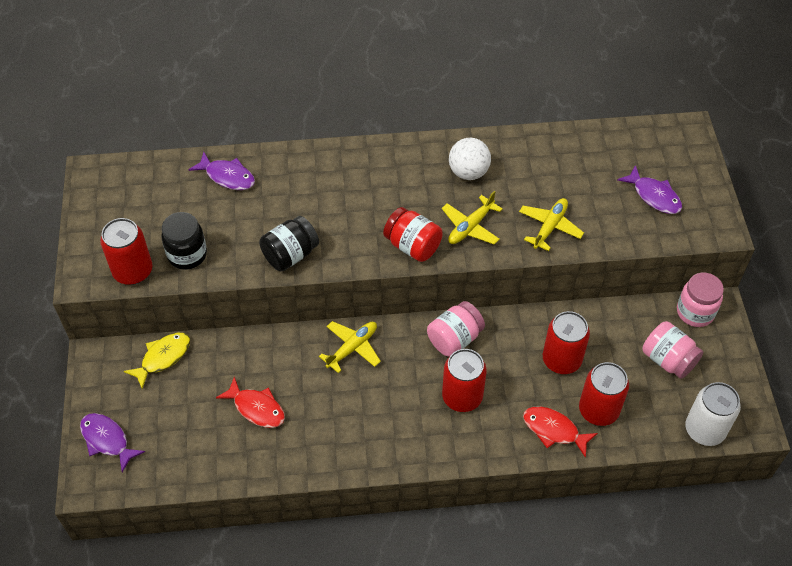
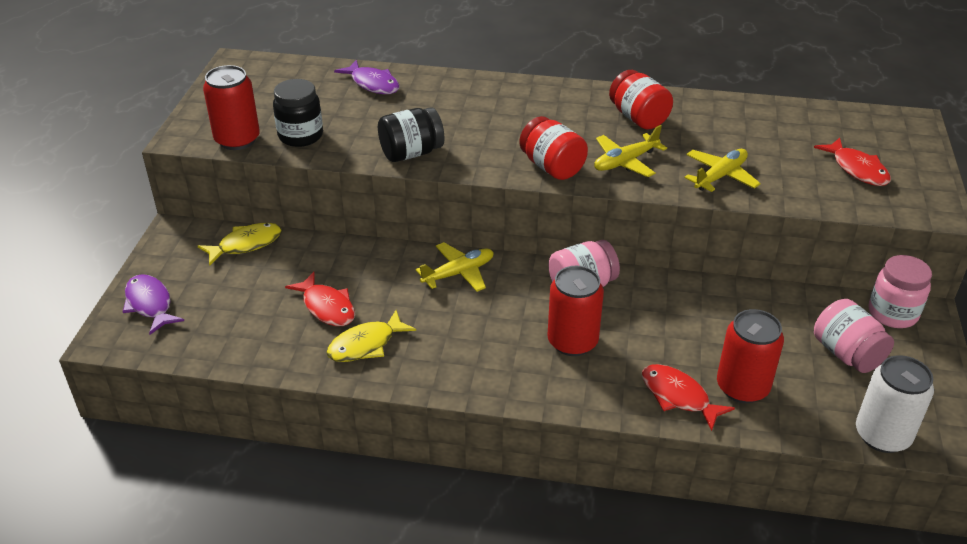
camera: 15 degrees right, 15 degrees down
(301, 438) = (366, 345): none -> yellow fish
(468, 172) = (638, 118): white ball -> red jar
(561, 360) = (708, 329): red can -> none
(654, 196) = (857, 169): purple fish -> red fish

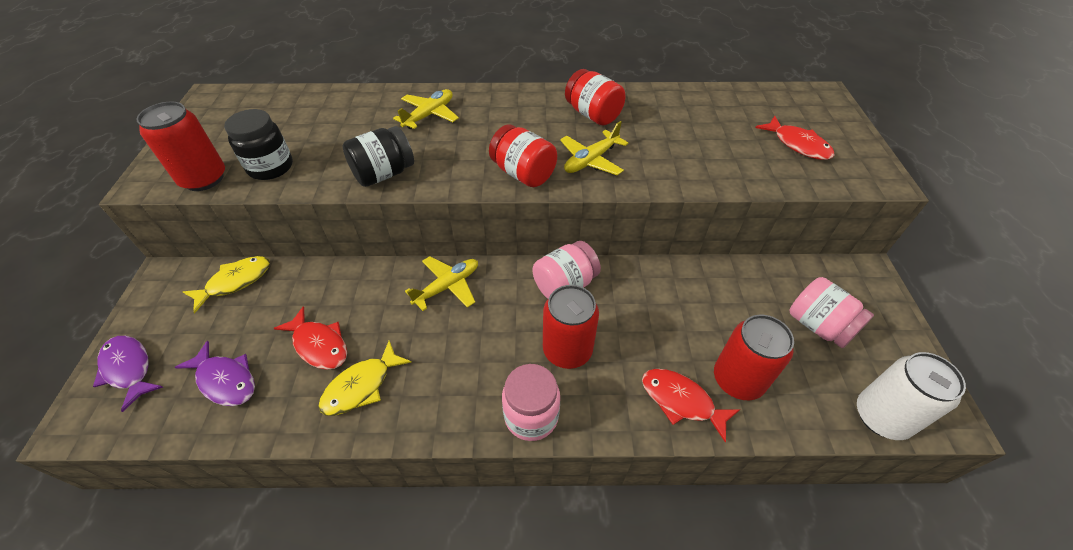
camera: 10 degrees left, 10 degrees up
(373, 84) = (342, 105): purple fish -> purple fish (225, 380)
(720, 176) = (681, 165): yellow plane -> yellow plane (429, 115)
(892, 313) = (842, 276): pink jar -> pink jar (531, 416)

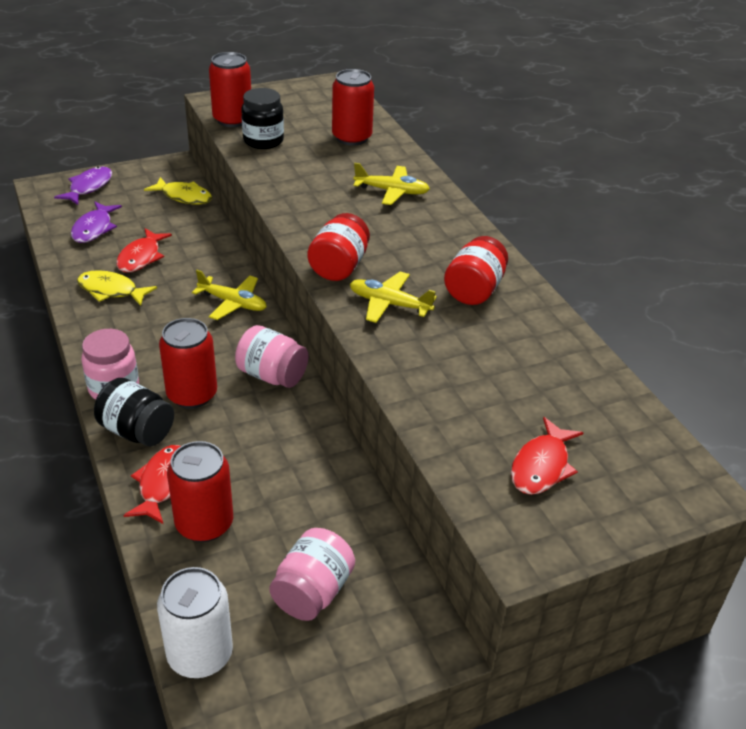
camera: 65 degrees right, 10 degrees down
(321, 112) = (352, 137): none -> red can
(384, 174) = (289, 193): black jar -> black jar (137, 431)

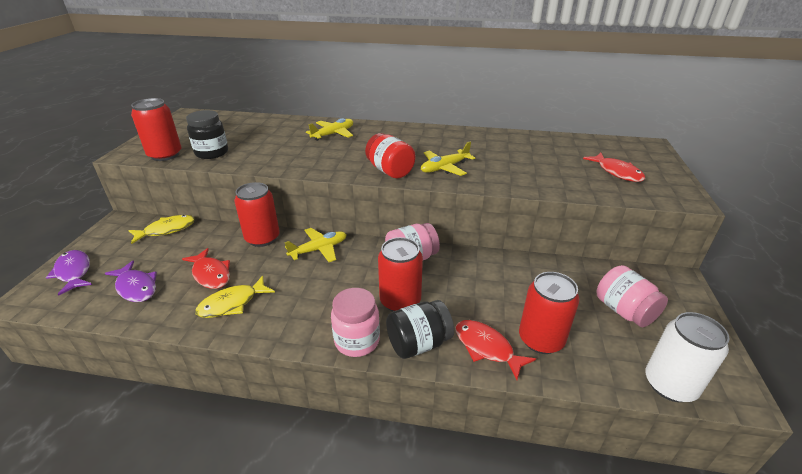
camera: 55 degrees left, 5 degrees down
(352, 137) = (258, 127): red can -> red can (262, 238)
(474, 290) = (455, 143): red jar -> none

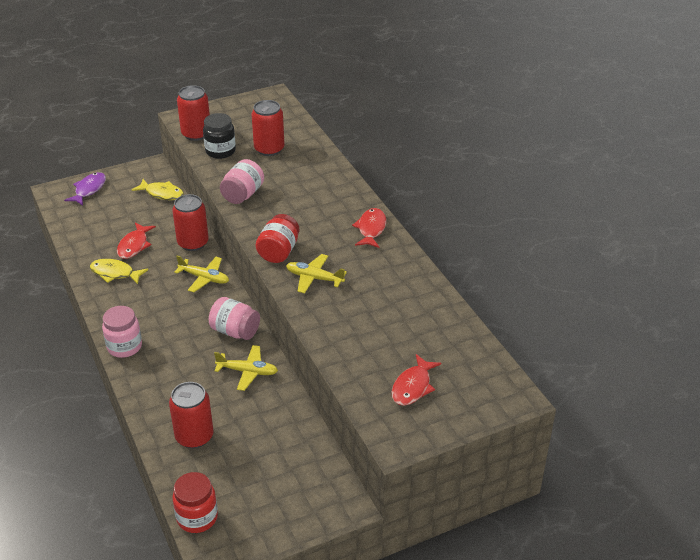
camera: 55 degrees right, 5 degrees up
(136, 287) = (97, 224): purple fish -> none
(333, 134) = (317, 189): yellow plane -> yellow plane (248, 371)
(400, 301) = (179, 348): red can -> red can (269, 149)
(418, 343) = (143, 376): black jar -> none
(486, 348) = (164, 411): red fish -> red fish (371, 229)
(624, 311) = (267, 476): pink jar -> pink jar (243, 195)
(670, 384) = (197, 517): white can -> red jar

